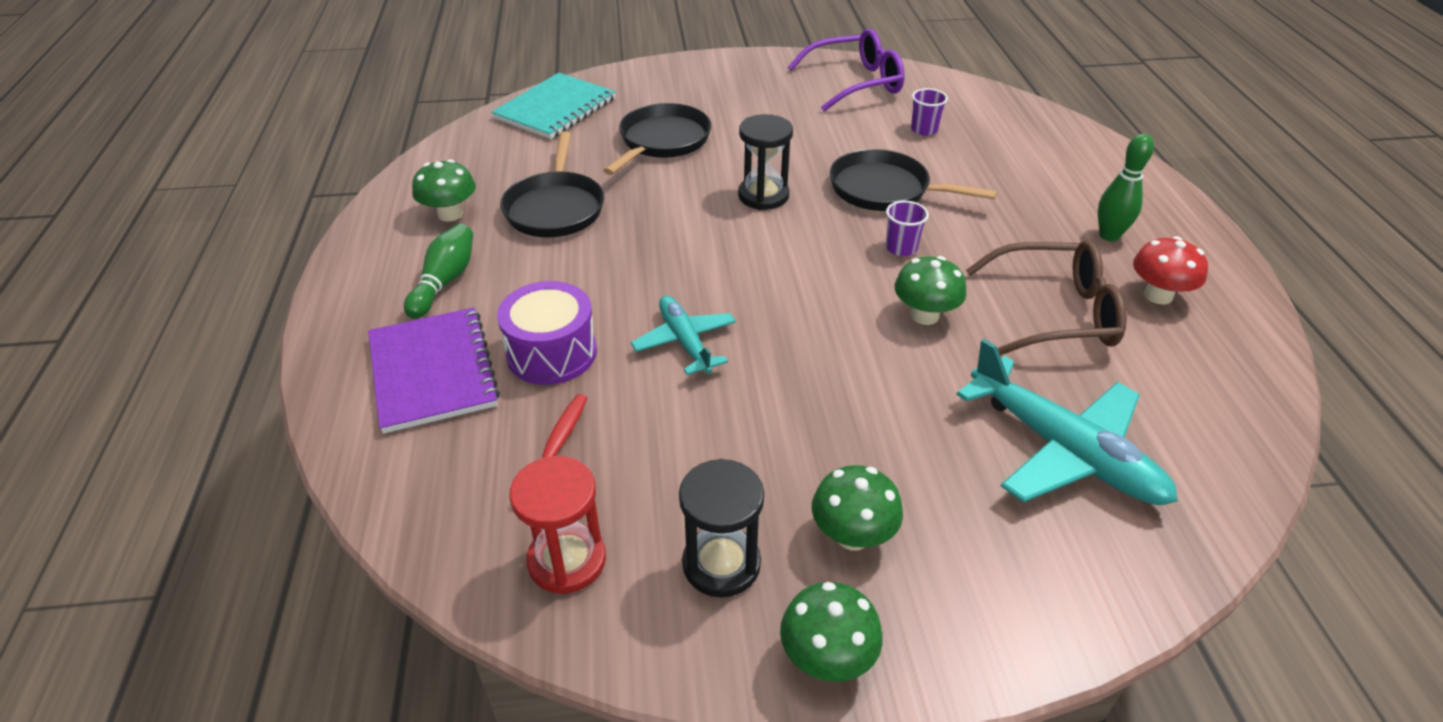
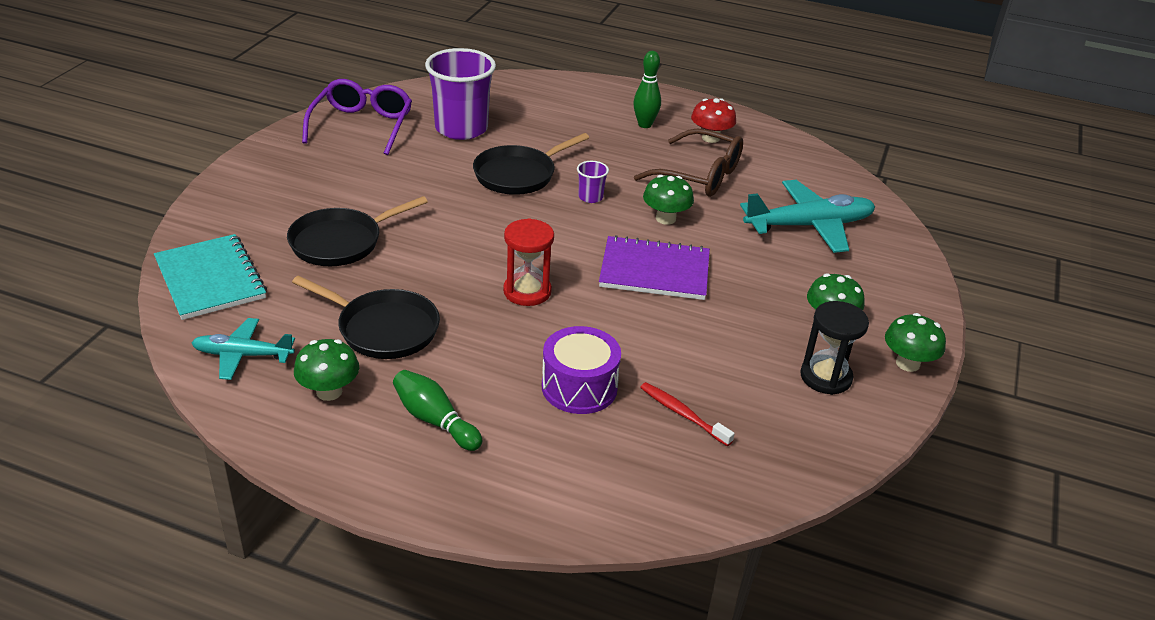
camera: 65 degrees left, 5 degrees down
(433, 371) = (553, 456): purple notebook -> purple notebook (654, 271)
(567, 560) = (790, 439): red hourglass -> red hourglass (527, 291)
(662, 141) = (341, 242): black pan -> black pan turned 90 degrees counterclockwise
(685, 342) = (616, 321): turquoise plane -> turquoise plane (243, 355)
(763, 196) = (473, 225): black hourglass -> none
(924, 130) = (461, 128): purple cup -> purple cup, size x2.31
(1055, 313) = (700, 175): brown glasses -> brown glasses turned 90 degrees clockwise

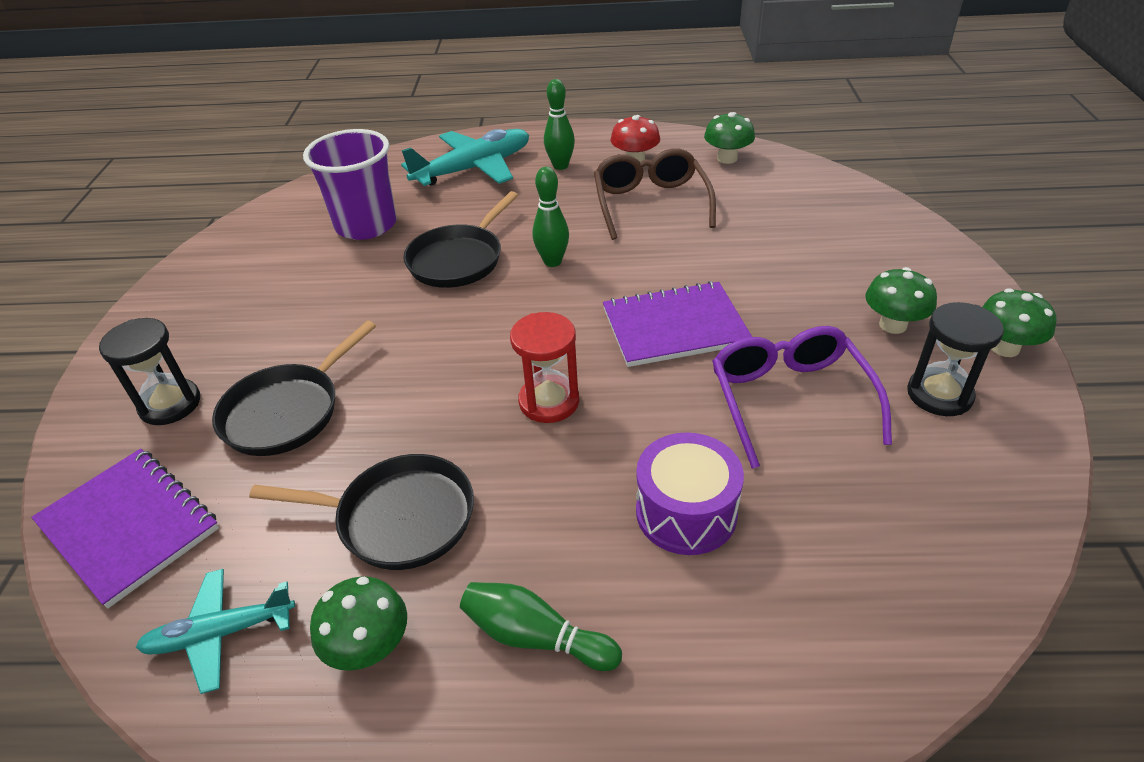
camera: 15 degrees left, 5 degrees up
(210, 279) = (129, 526): turquoise notebook -> purple notebook
(265, 213) = (170, 404): none -> black hourglass
(362, 125) = (248, 254): purple glasses -> purple glasses (789, 399)
(590, 197) = (552, 261): purple cup -> green bowling pin
(665, 218) = (647, 261): green mushroom -> green mushroom (727, 158)
(682, 414) = (826, 504): red toothbrush -> none
(700, 175) = (650, 203): brown glasses -> brown glasses turned 105 degrees counterclockwise
(808, 226) = (793, 225): turquoise plane -> turquoise plane (473, 169)

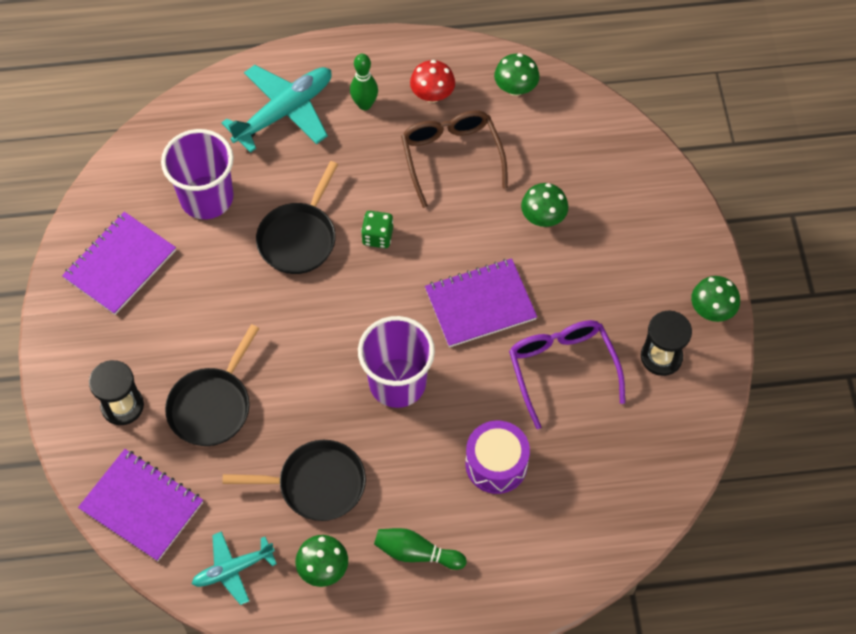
camera: 10 degrees left, 20 degrees up
(243, 273) = (120, 264): none -> purple notebook
(549, 401) = (397, 383): red hourglass -> purple cup
(552, 261) = (377, 236): green bowling pin -> green dice
(893, 325) = (638, 292): green mushroom -> green mushroom (543, 217)

